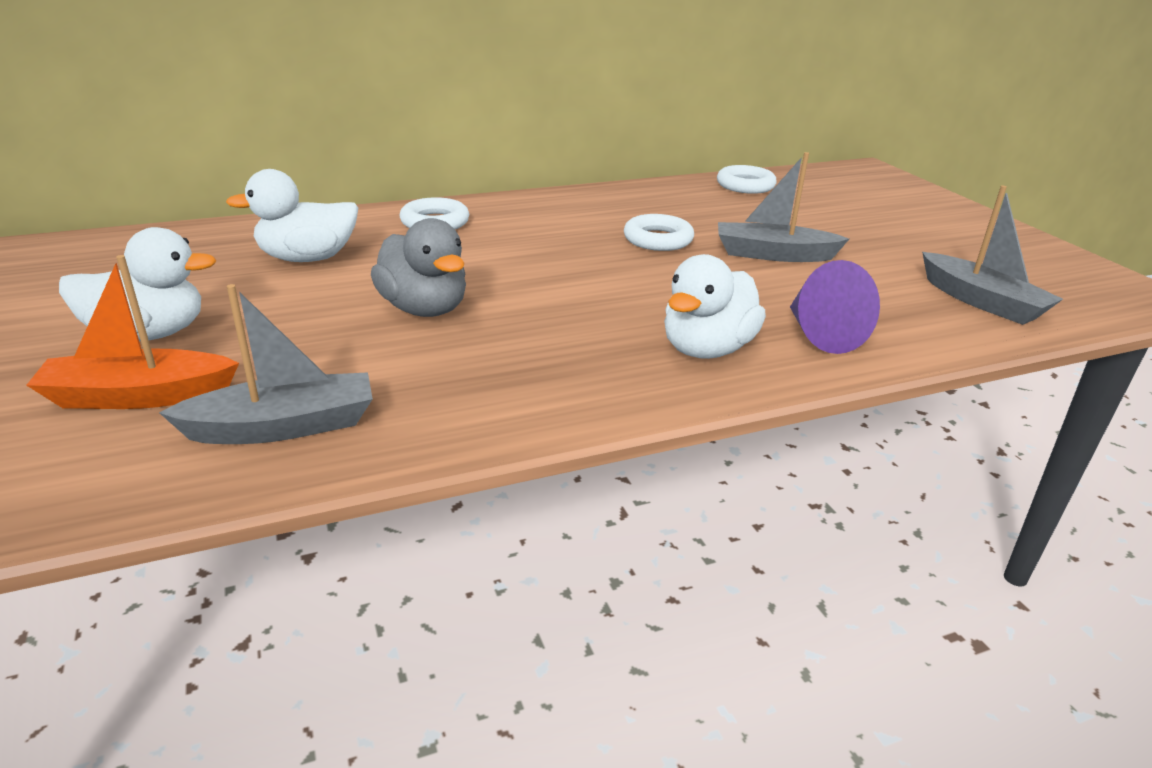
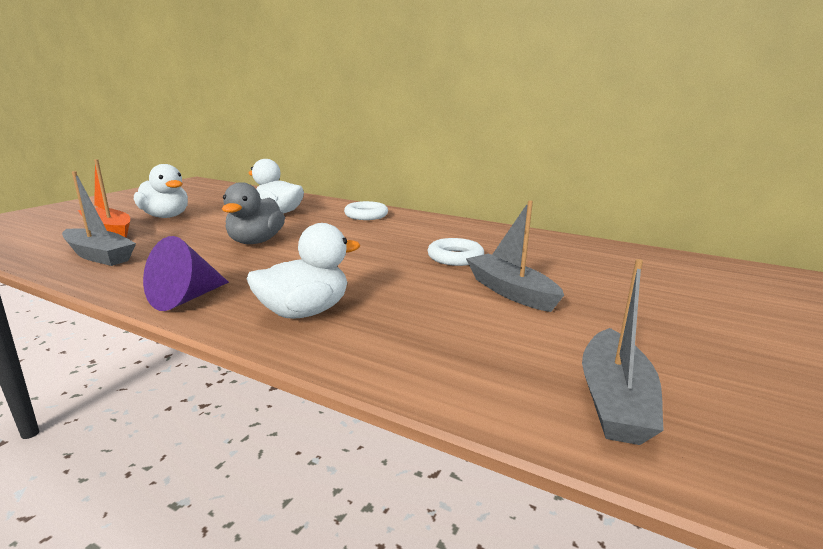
camera: 50 degrees right, 10 degrees down
(707, 349) = (304, 312): white duck -> white duck turned 150 degrees clockwise
(745, 185) = (618, 253): white ring -> none
(821, 335) = (392, 342): purple cone -> purple cone (185, 298)

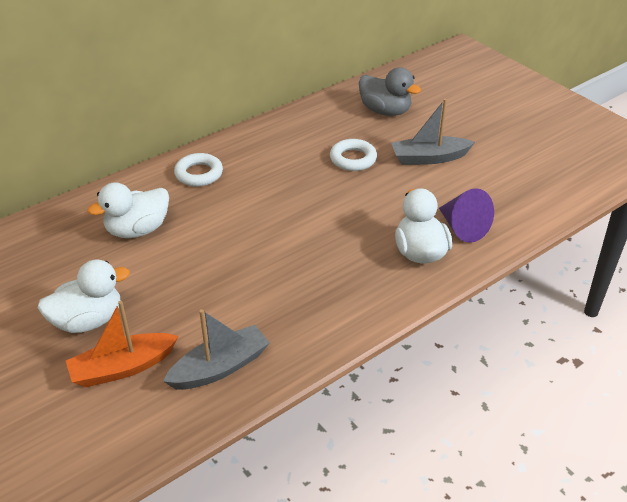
camera: 65 degrees left, 20 degrees up
(185, 298) = (366, 309): purple cone -> purple cone (462, 228)
(255, 242) = (241, 258): grey duck -> grey duck (385, 111)
(614, 400) = (559, 175): grey boat -> none

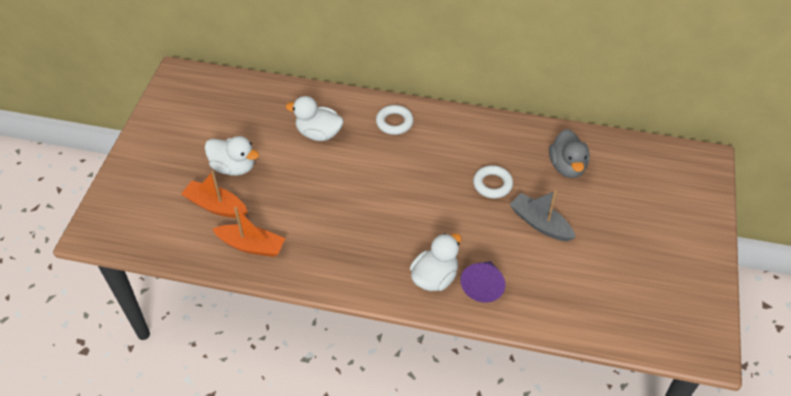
camera: 50 degrees right, 10 degrees up
(220, 367) = (251, 246): grey boat -> orange boat

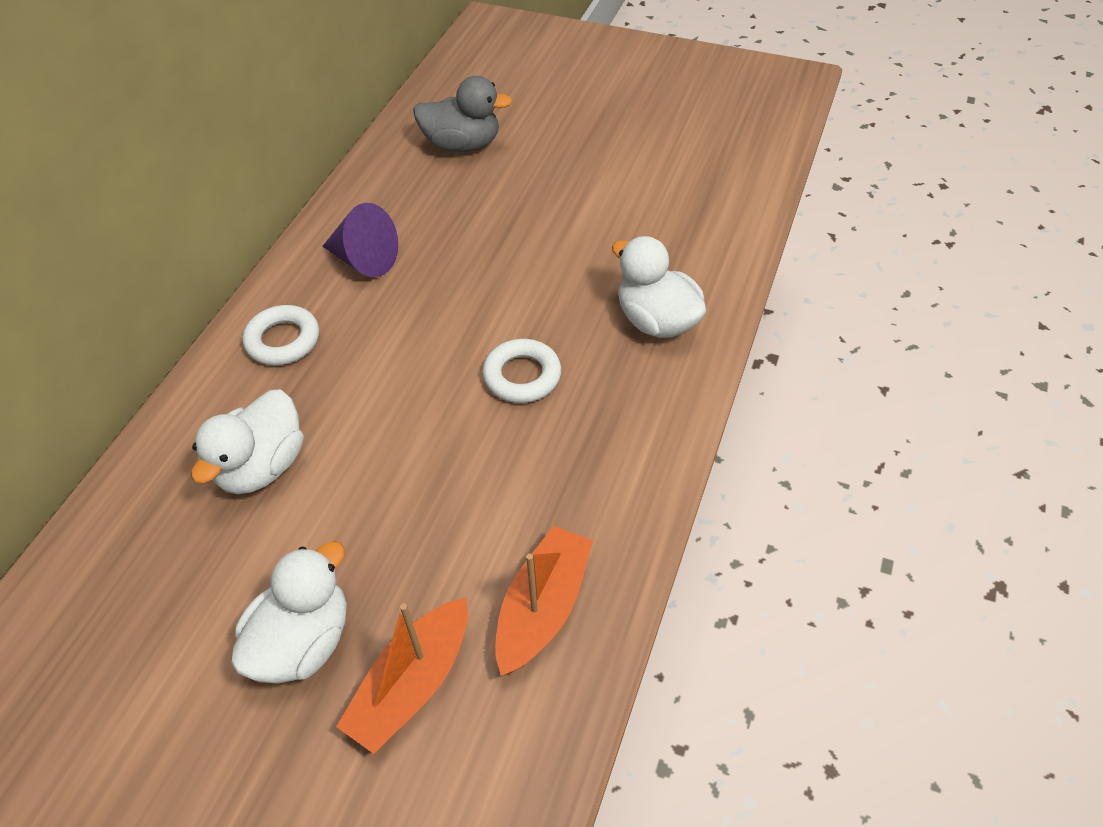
camera: 80 degrees left, 0 degrees up
(483, 286) = (678, 265): purple cone -> purple cone (364, 260)
(492, 184) = (475, 229): white ring -> white ring (522, 376)
(540, 223) = (567, 188): grey boat -> none

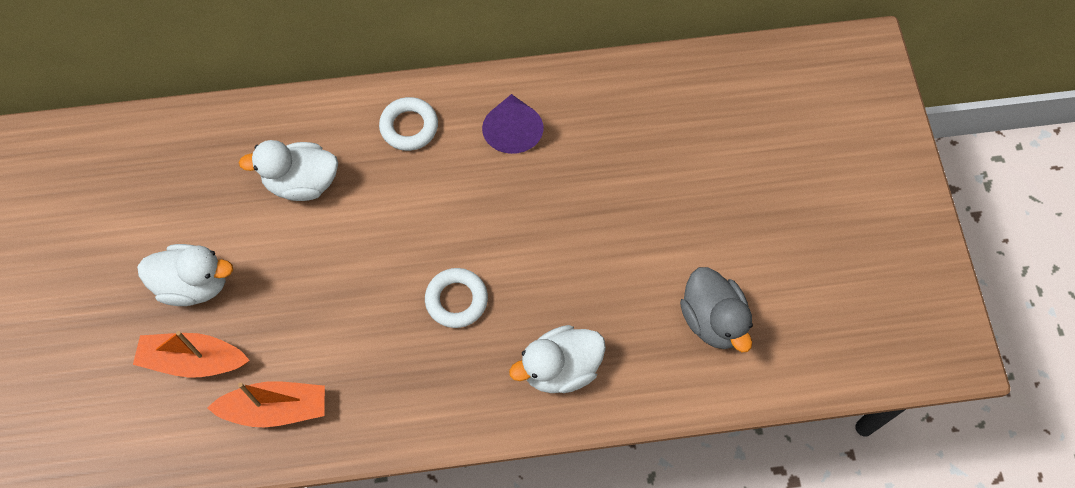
camera: 60 degrees right, 15 degrees up
(462, 145) = (683, 123): grey duck -> grey duck (713, 320)
(656, 321) = (560, 369): white duck -> white duck turned 135 degrees counterclockwise

